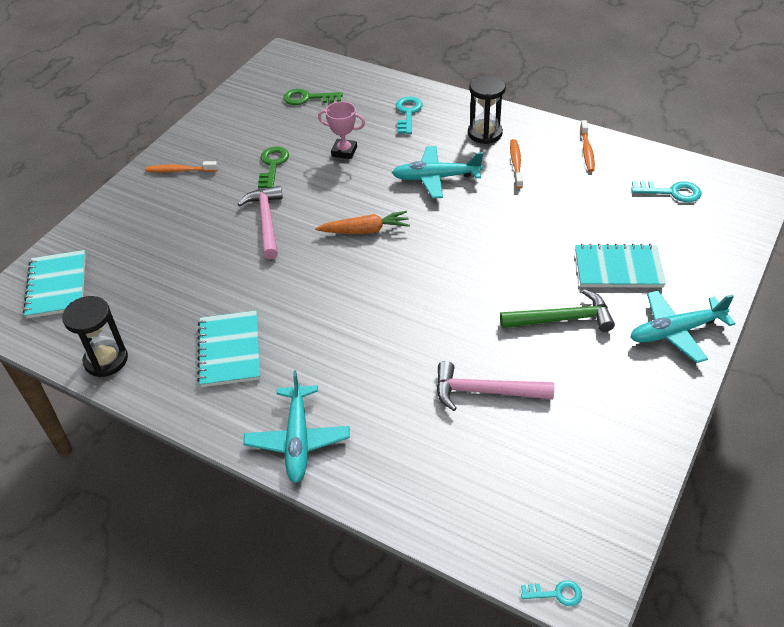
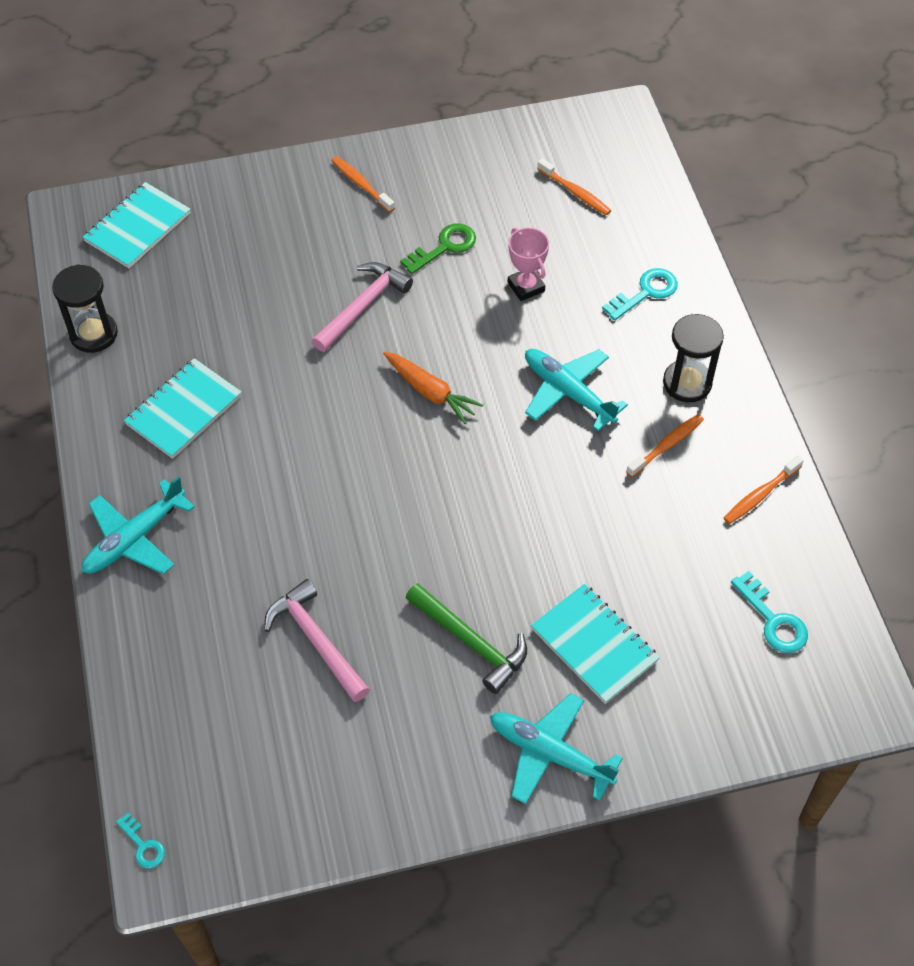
camera: 45 degrees right, 10 degrees up
(308, 98) = (575, 192): green key -> orange toothbrush

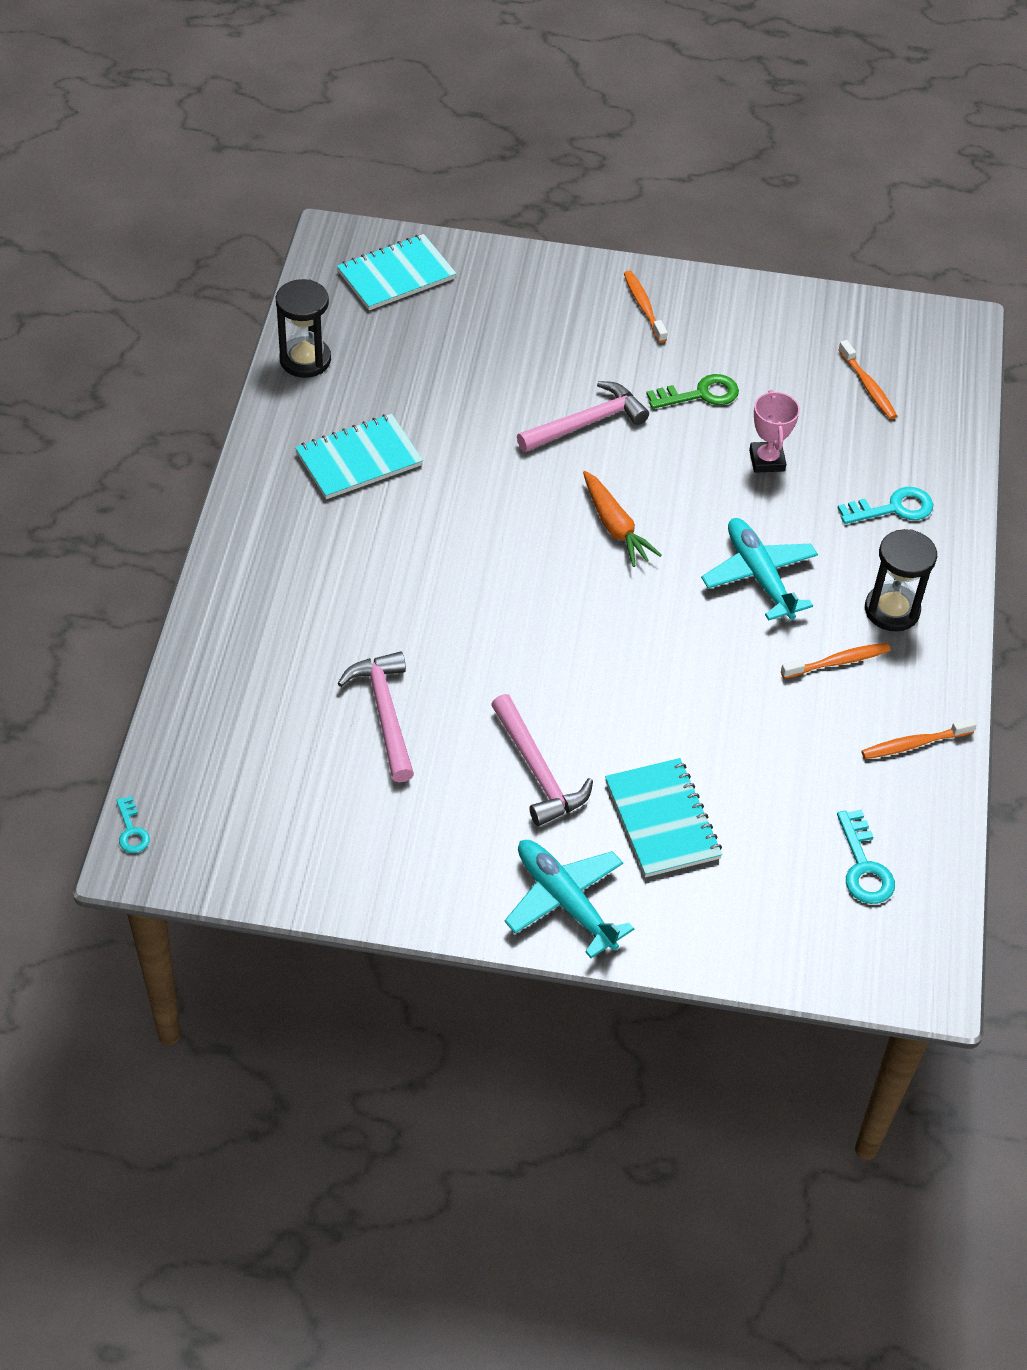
camera: 20 degrees right, 5 degrees down
(135, 538) = (255, 558): turquoise plane -> none
(470, 642) = (537, 771): green hammer -> pink hammer

